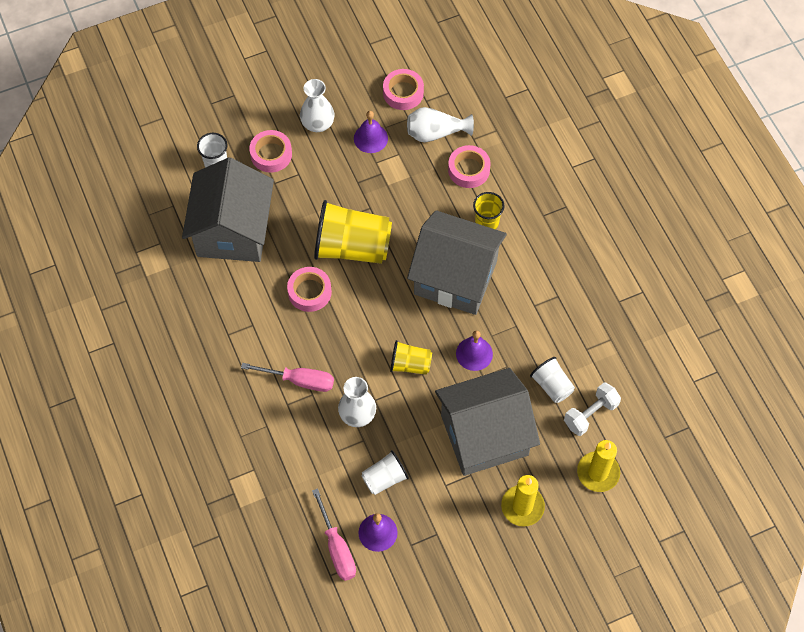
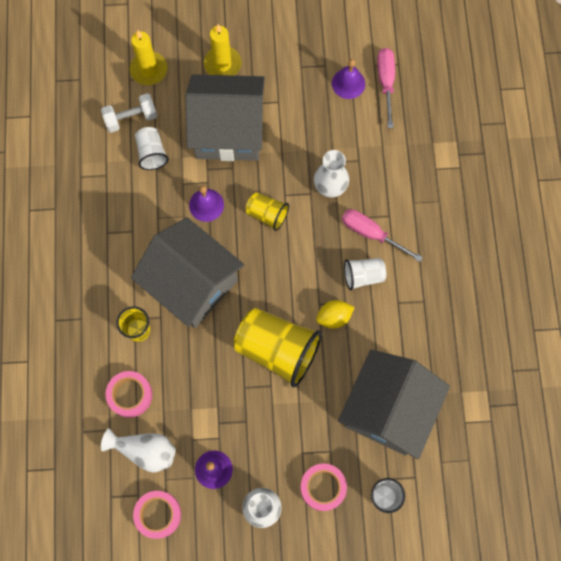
camera: 160 degrees left, 10 degrees up
(309, 292) = (334, 317): pink tape -> yellow lemon
(384, 478) = (327, 124): white cup -> white cup (363, 276)

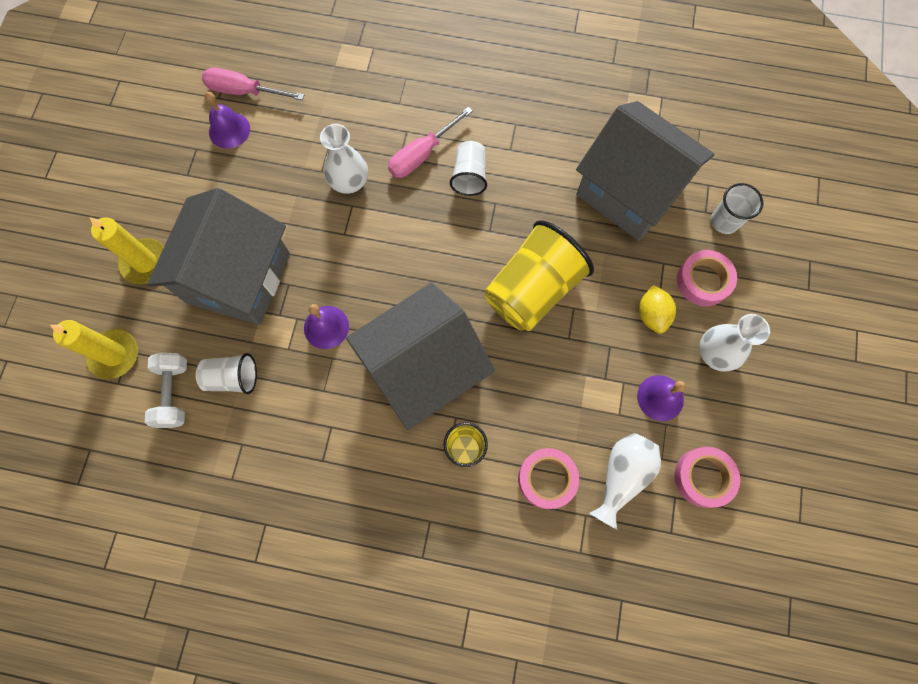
camera: 75 degrees left, 0 degrees up
(267, 214) = (362, 259): yellow cup -> none
(334, 317) = (509, 219): yellow lemon -> yellow lemon (652, 315)

